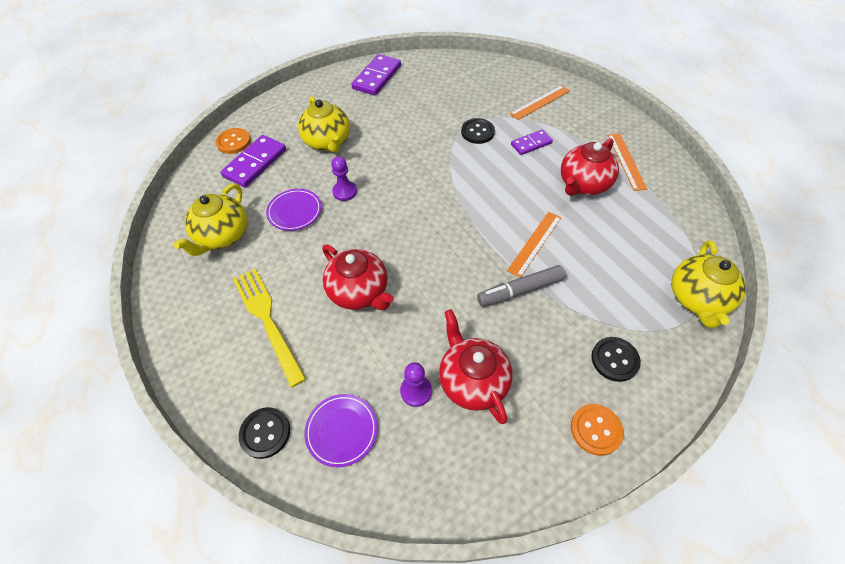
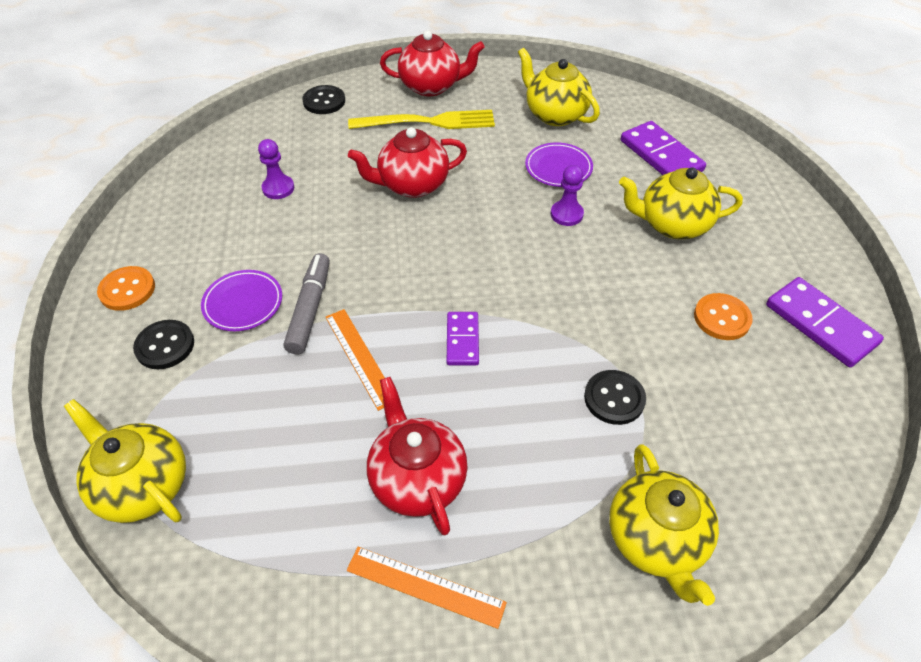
camera: 115 degrees right, 5 degrees down
(233, 142) = (712, 146): orange button -> orange button (722, 318)
(341, 430) = (287, 138): purple plate -> purple plate (243, 303)
(472, 381) = (252, 227): red teapot -> red teapot (431, 86)
(531, 144) = (548, 459): purple domino -> purple domino (462, 340)
(540, 102) = (656, 540): orange ruler -> yellow teapot

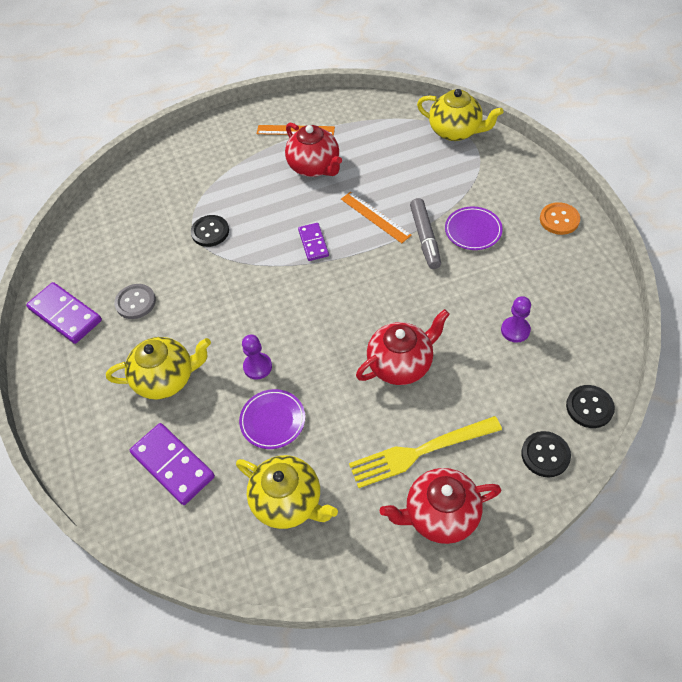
camera: 170 degrees right, 5 degrees up
(165, 346) = (502, 193): black button -> black button (589, 407)
(656, 540) = (186, 172): yellow teapot -> none
(722, 318) = (135, 302): orange button -> grey button

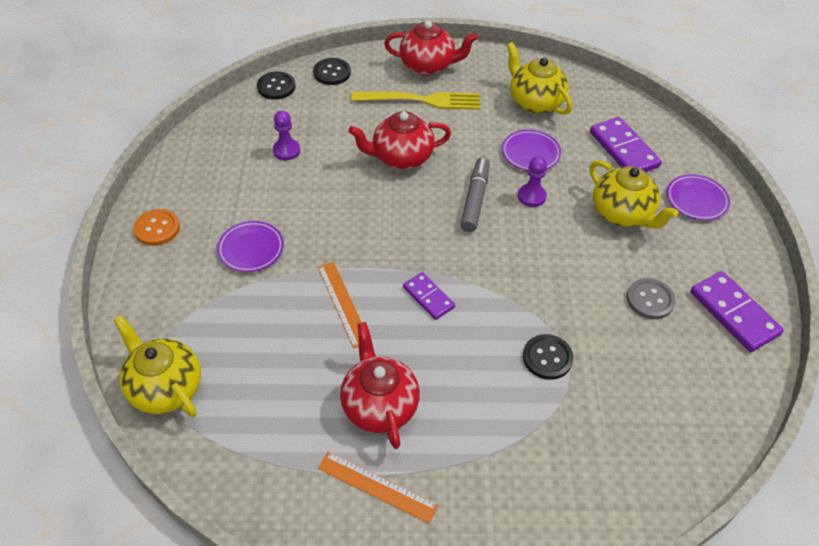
camera: 165 degrees left, 5 degrees down
(92, 423) = (696, 200): none -> purple plate
(166, 379) = (622, 214): yellow teapot -> yellow teapot turned 135 degrees counterclockwise
(313, 243) = (428, 297): purple domino -> purple domino turned 45 degrees counterclockwise
(425, 238) = (305, 259): grey marker -> grey marker (475, 199)

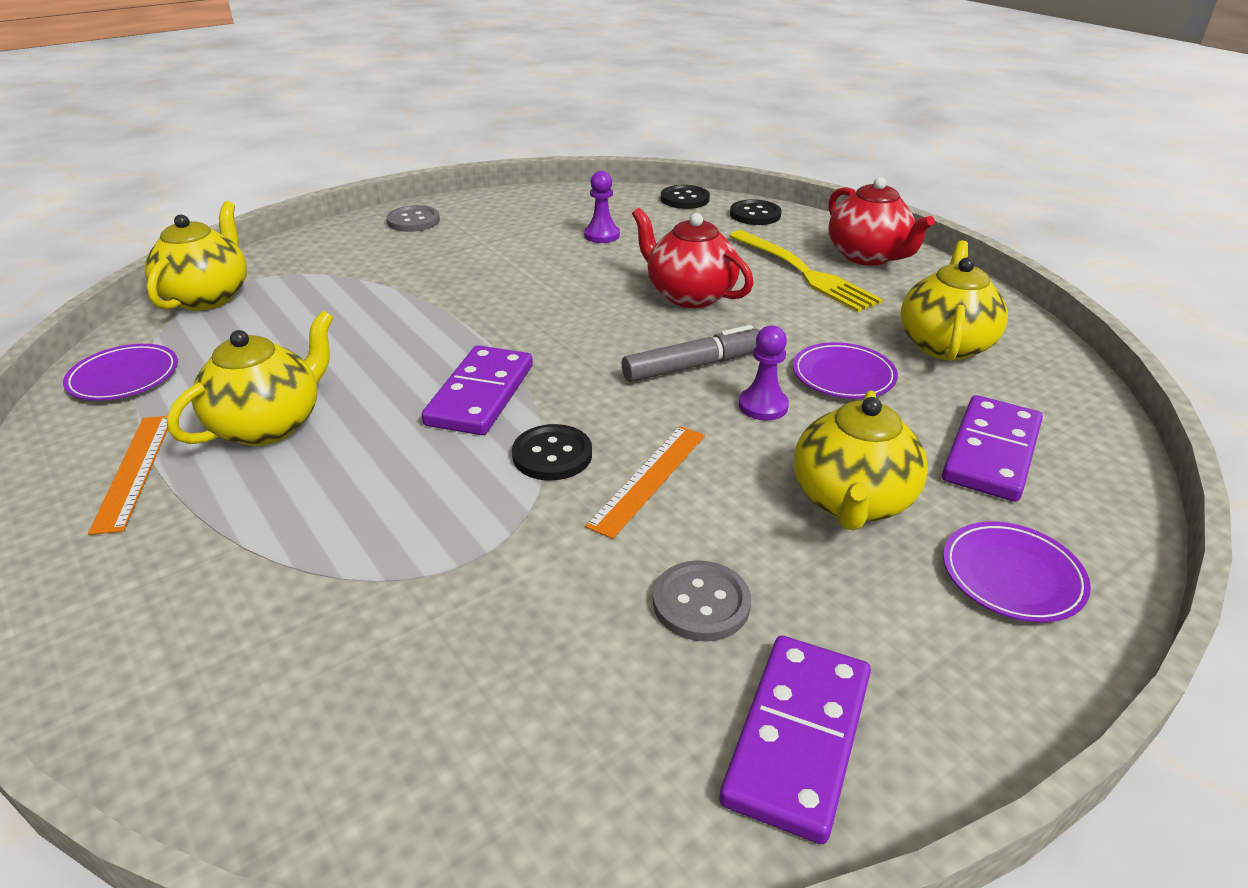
camera: 55 degrees right, 15 degrees down
(157, 228) = (413, 221): orange button -> grey button
(251, 249) = (437, 269): purple plate -> purple plate (124, 377)
(343, 303) = (411, 344): orange ruler -> orange ruler (648, 479)
(379, 405) = (269, 425): red teapot -> yellow teapot
(428, 297) = (480, 395): purple domino -> purple domino, size x1.63
(547, 358) = (465, 533): black button -> black button (552, 455)

